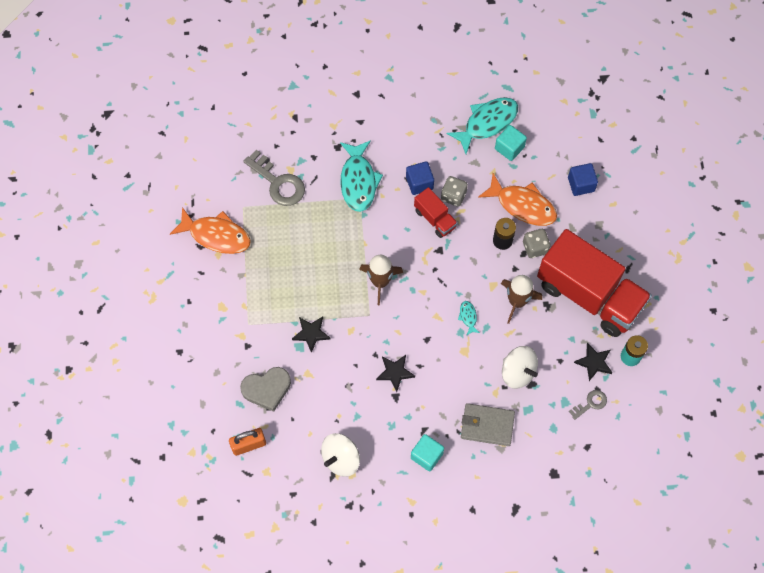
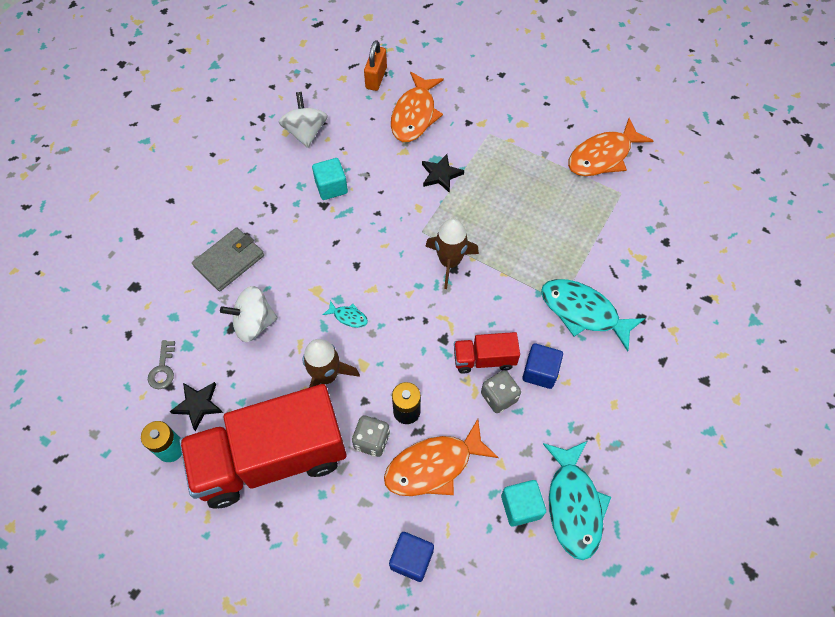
camera: 125 degrees right, 5 degrees down
(267, 389) = (415, 115): grey heart -> orange fish
(278, 183) = (630, 237): grey key -> none
(395, 372) = (346, 218): black star -> none
(426, 455) = (249, 195): turquoise cube -> turquoise cube (331, 187)

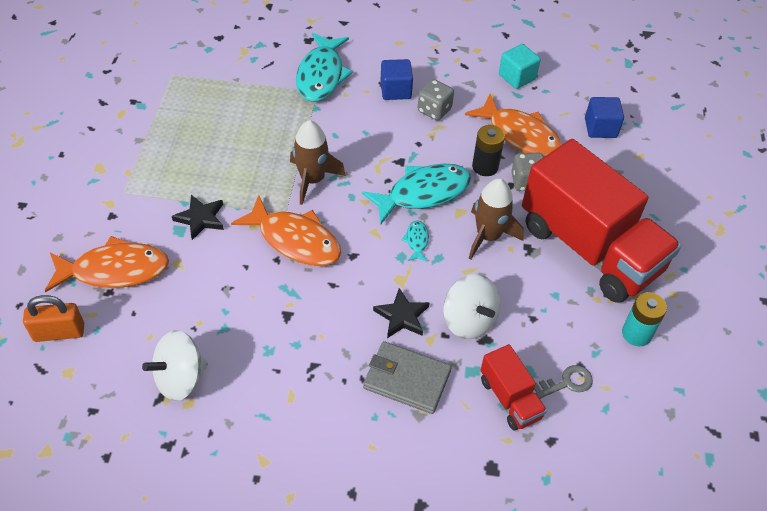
camera: 115 degrees left, 10 degrees down
(198, 405) = (582, 330): black star -> black star (402, 316)
(331, 187) = (258, 317): turquoise cube -> none
(484, 359) = (404, 128): red truck -> red truck (510, 398)
(573, 505) = (495, 49): turquoise fish -> turquoise fish (423, 193)
(603, 156) = (127, 95): orange fish -> orange fish (295, 240)

